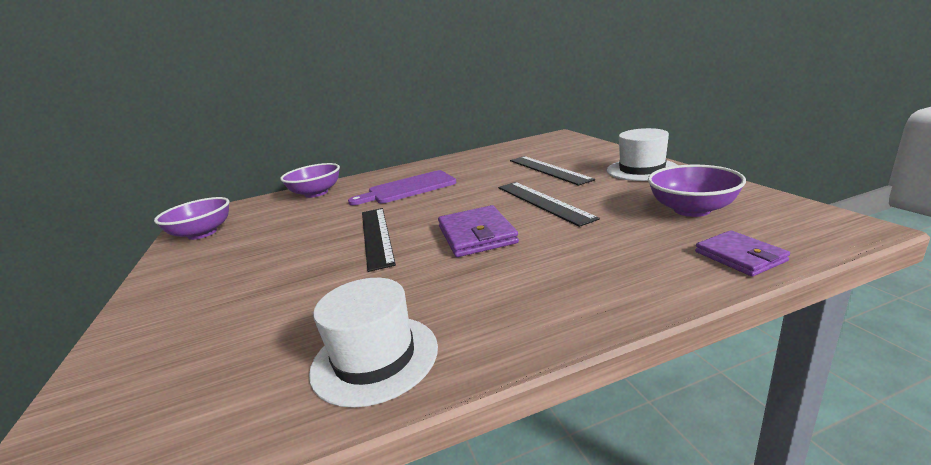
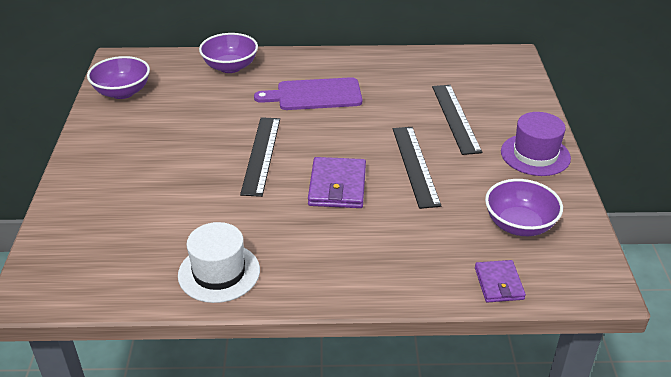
camera: 15 degrees right, 15 degrees up
(642, 169) = (535, 155): white hat -> purple hat

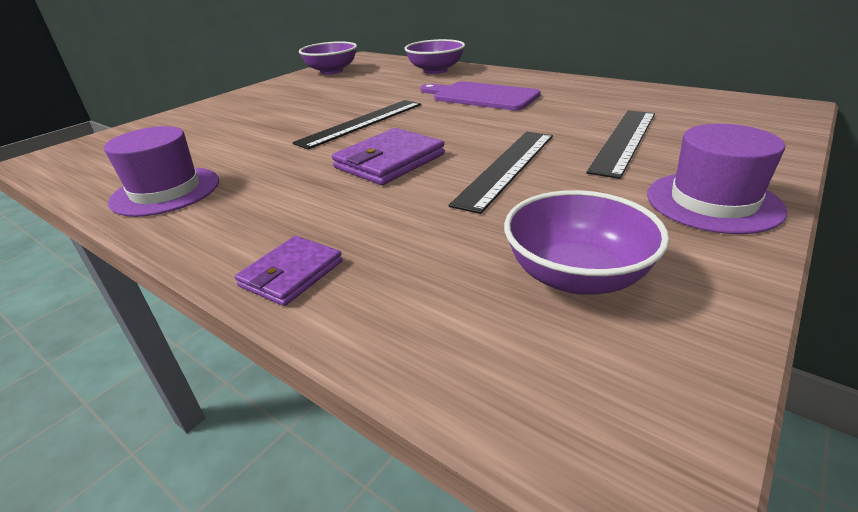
camera: 40 degrees right, 5 degrees down
(219, 272) = (166, 191): white hat -> purple hat
(499, 283) = (428, 342): purple wallet -> purple wallet (291, 273)

